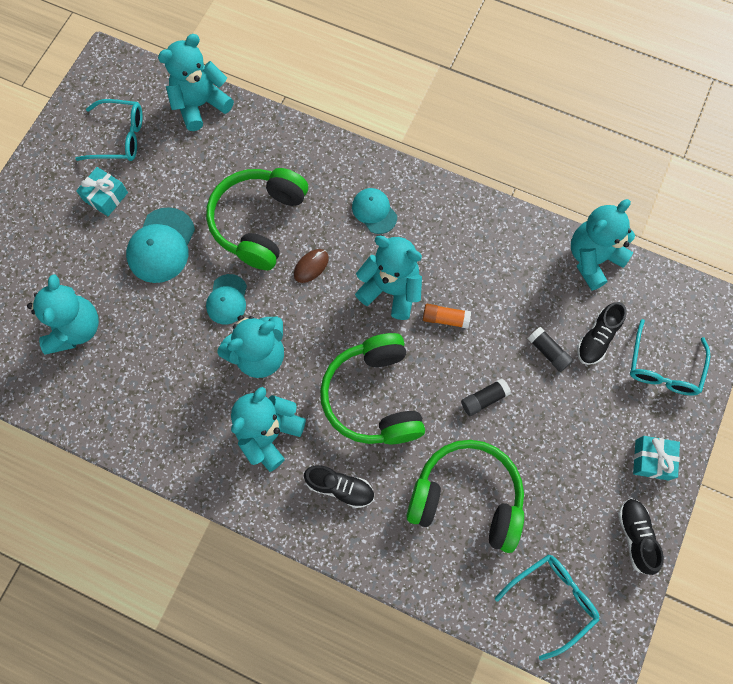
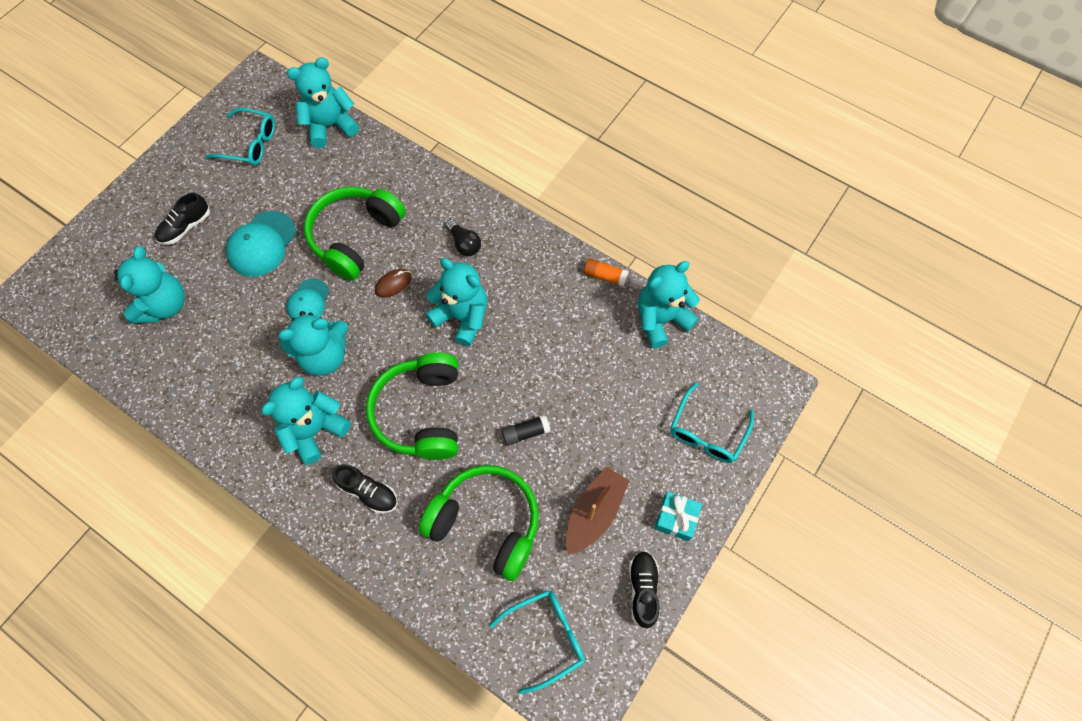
camera: 10 degrees right, 5 degrees down
(106, 196) = (224, 193): turquoise gift -> none
(374, 211) = (464, 244): turquoise cap -> black light bulb
(445, 319) = (507, 352): orange glue stick -> orange glue stick (605, 276)
(548, 352) = (598, 399): black glue stick -> none
(571, 468) = (594, 513): none -> brown boat
(597, 338) = (648, 394): black shoe -> black shoe (186, 227)

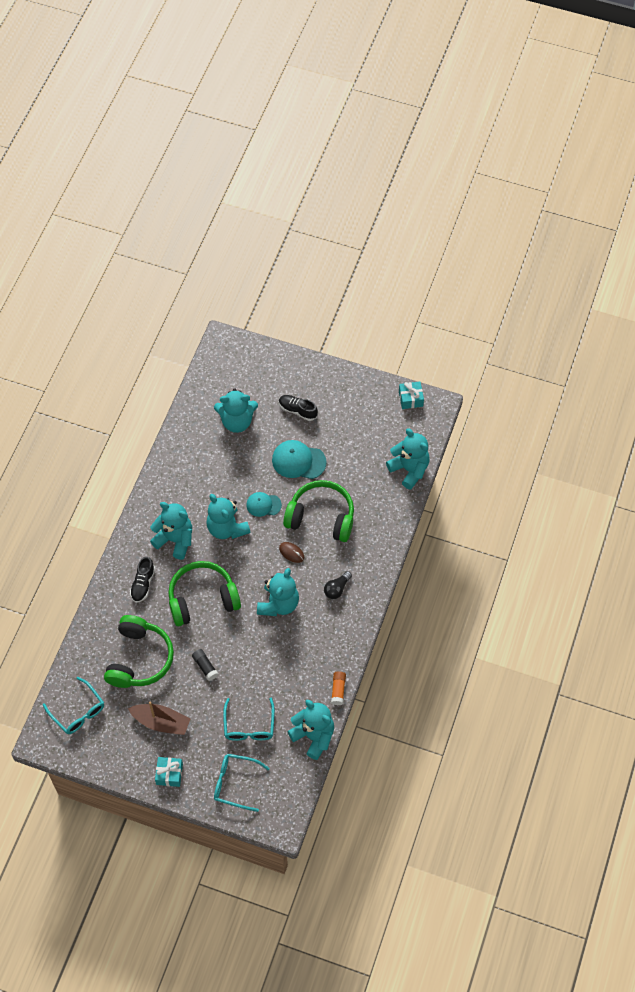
camera: 75 degrees right, 5 degrees down
(233, 100) = (410, 399): none -> turquoise gift
(249, 144) = (377, 423): turquoise glasses -> turquoise glasses (249, 725)
(642, 589) = (119, 762): black shoe -> none

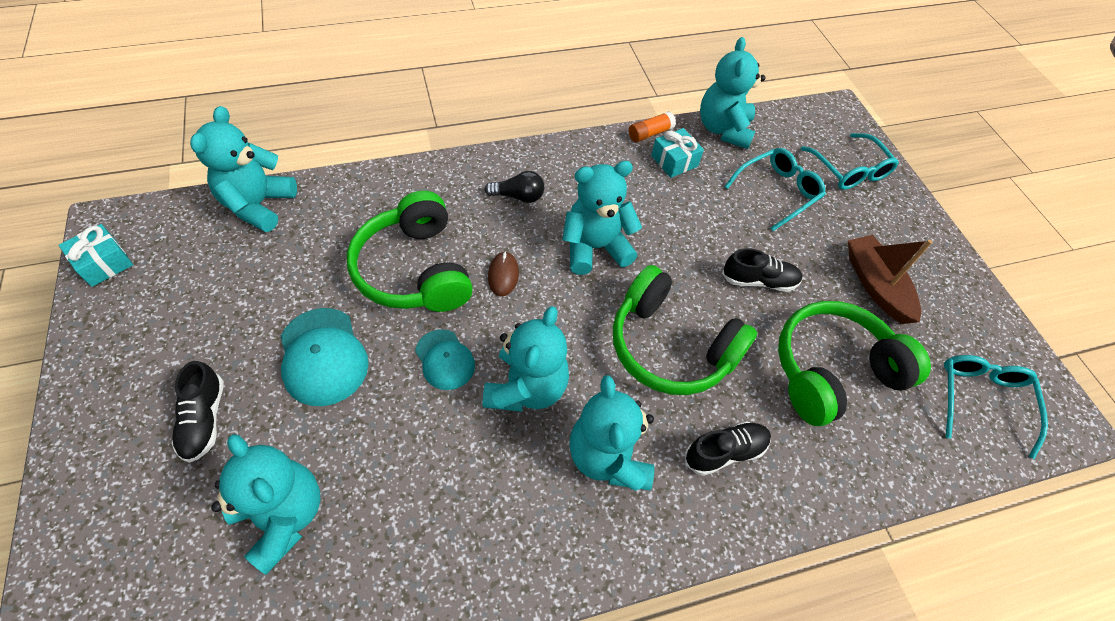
camera: 130 degrees left, 5 degrees down
(169, 774) = (916, 237): turquoise gift -> turquoise gift (674, 161)
(205, 666) = (758, 281): black glue stick -> black shoe

